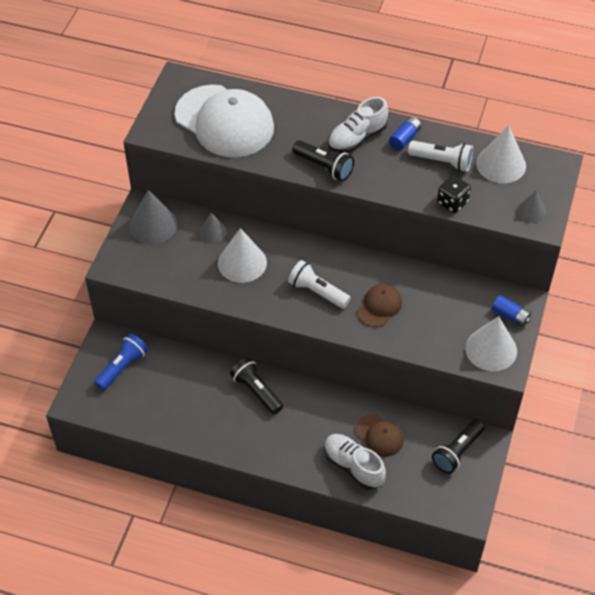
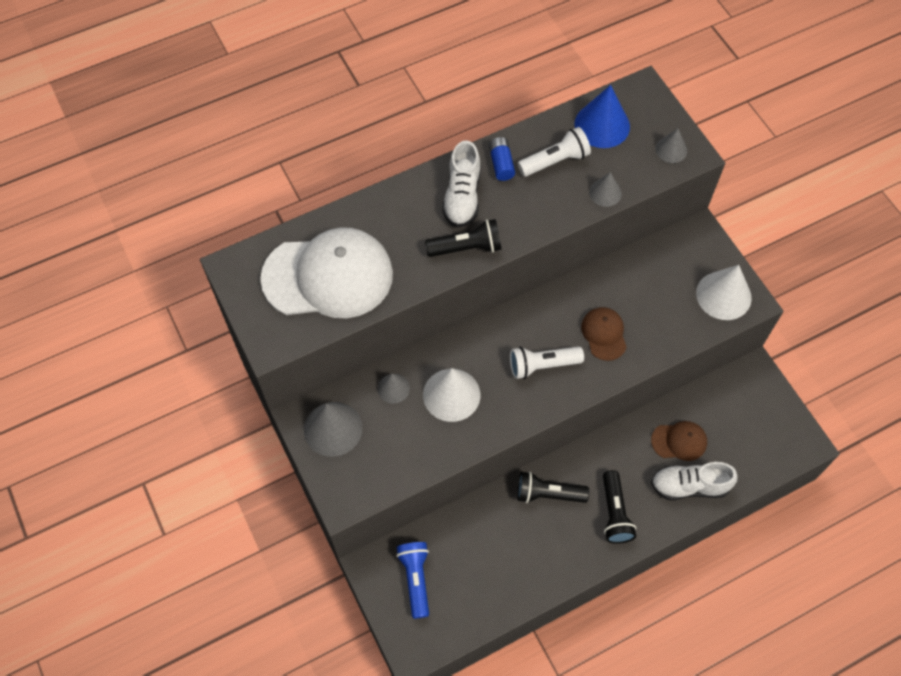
camera: 45 degrees left, 10 degrees up
(452, 202) = (605, 193): black dice -> grey cone
(457, 451) = (746, 400): black flashlight -> black flashlight (614, 513)
(501, 164) = (602, 125): white cone -> blue cone
(510, 316) = (706, 253): blue battery -> none

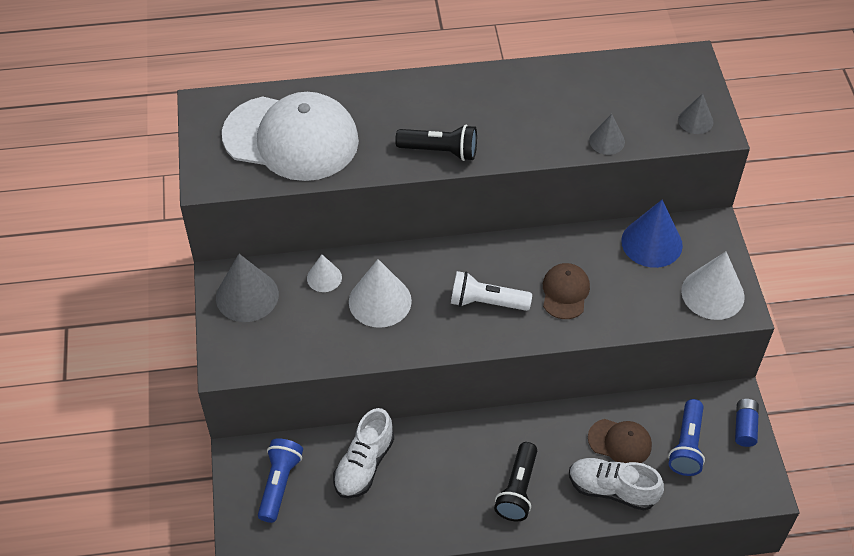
camera: 20 degrees right, 10 degrees down
(393, 388) = (324, 277): grey cone -> white cone
(462, 196) = (457, 105): white shoe -> white shoe (364, 465)
(501, 164) = (511, 87): blue battery -> blue battery (744, 427)
(548, 494) = (454, 448): black flashlight -> none
(555, 161) = (567, 99): white flashlight -> none
(602, 125) = (632, 80): blue cone -> blue cone (651, 243)
(733, 426) = (687, 445): none -> blue flashlight

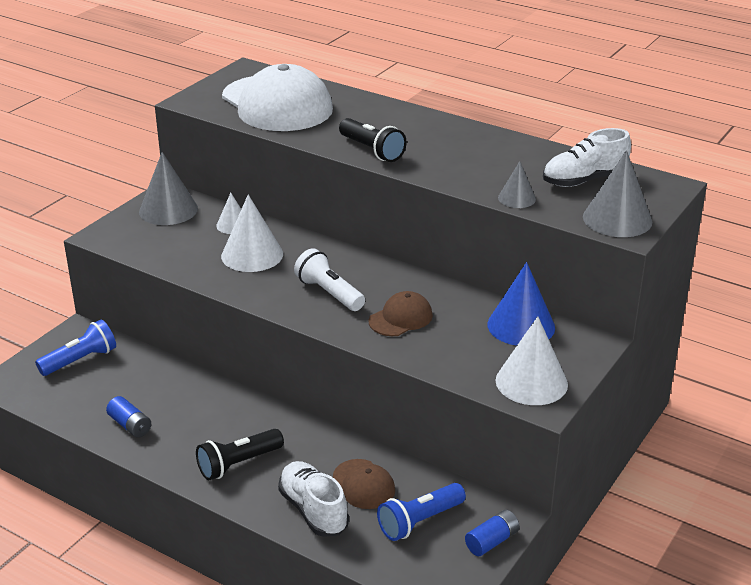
camera: 40 degrees right, 20 degrees down
(364, 465) = (150, 383): white shoe -> white shoe (584, 180)
(398, 516) = (130, 425): none -> blue battery
(695, 121) = (617, 219): grey cone -> grey cone, size x1.77

